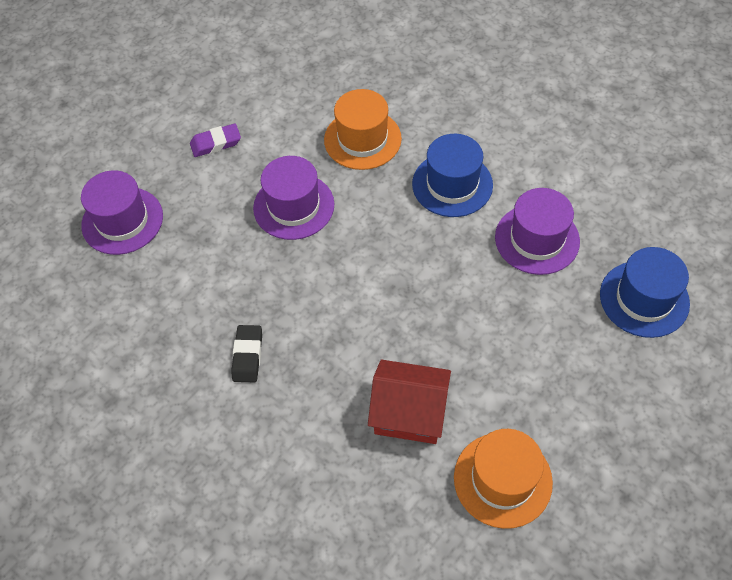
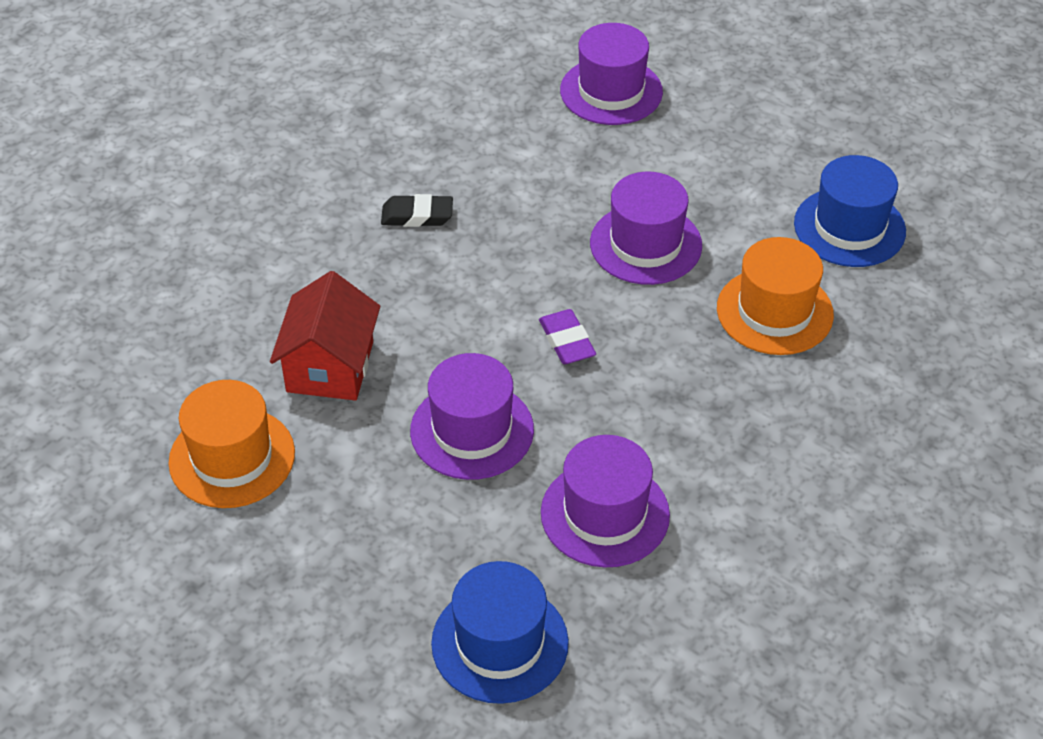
camera: 85 degrees right, 10 degrees down
(216, 143) = (746, 161): purple eraser -> purple eraser (567, 341)
(452, 184) = (700, 414): blue hat -> blue hat (849, 227)
(470, 315) = (472, 430): none -> purple hat

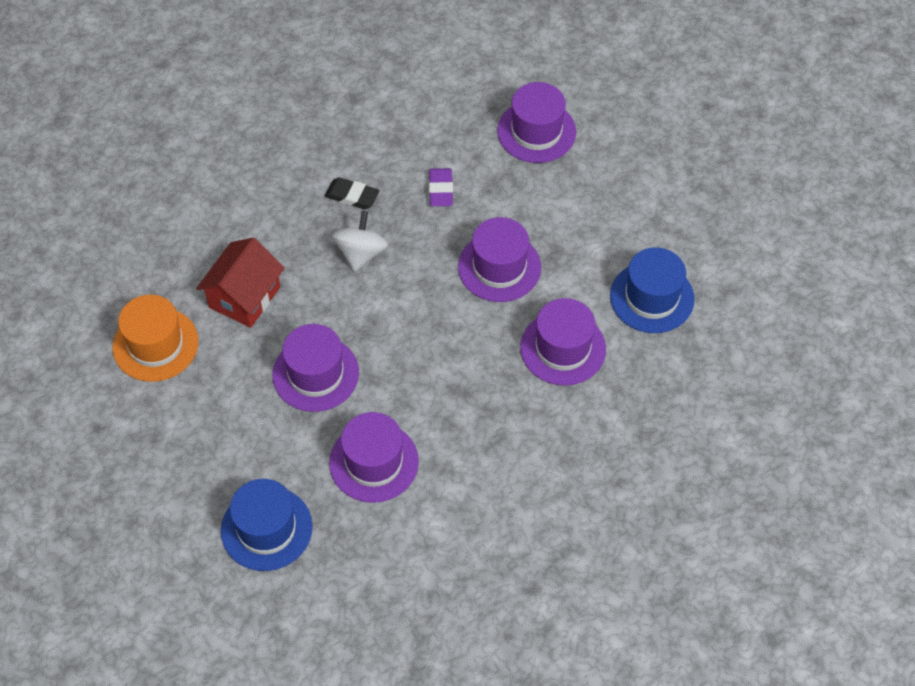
camera: 20 degrees right, 10 degrees up
(461, 275) = (361, 253): none -> white spinning top
(567, 341) = (409, 327): purple eraser -> purple eraser (441, 190)
(774, 311) = (563, 348): orange hat -> purple hat

